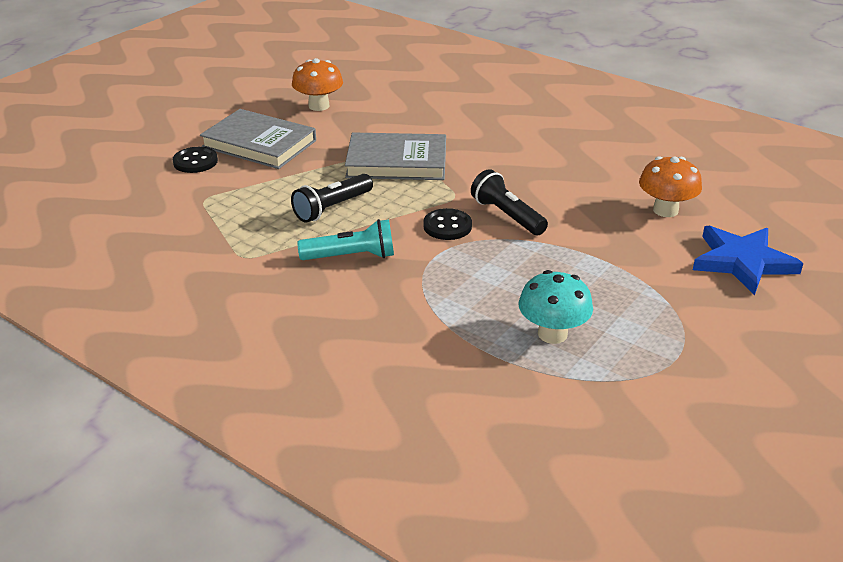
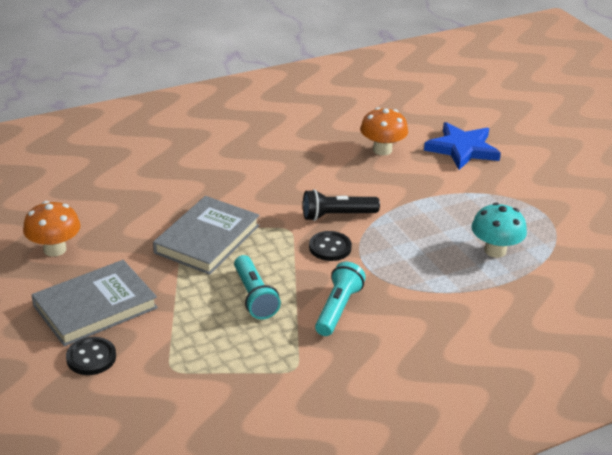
camera: 65 degrees left, 0 degrees up
(332, 208) = (254, 297): black flashlight -> turquoise flashlight

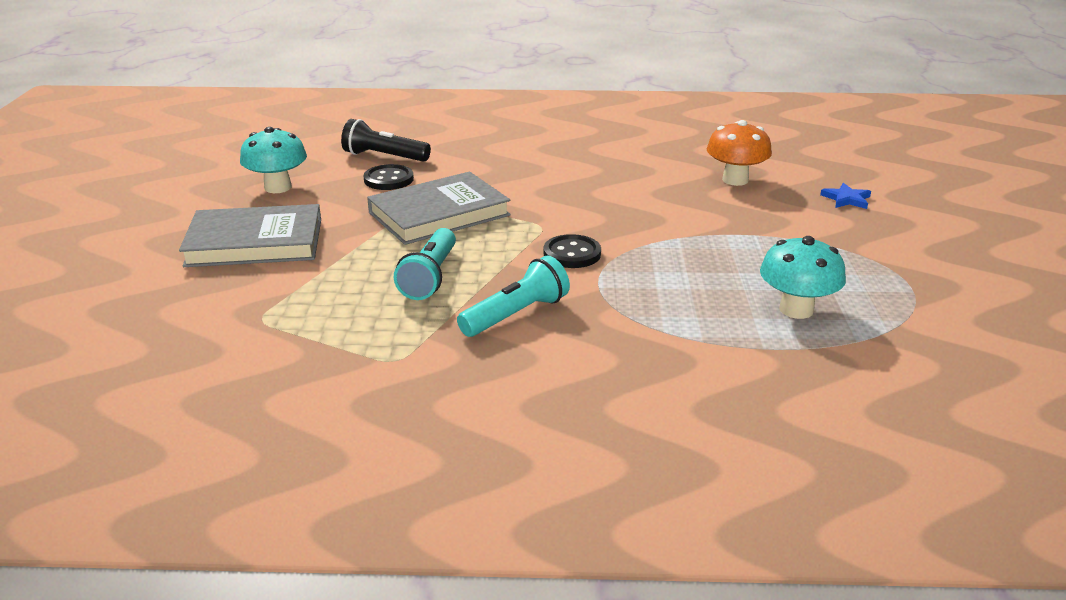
camera: 30 degrees right, 5 degrees down
(55, 249) = (278, 187): orange mushroom -> turquoise mushroom
(91, 357) = (195, 284): black button -> black button (388, 179)
(337, 215) = (613, 226): black flashlight -> black flashlight (384, 157)
(462, 149) = (846, 199): blue star -> blue star, size x0.47

